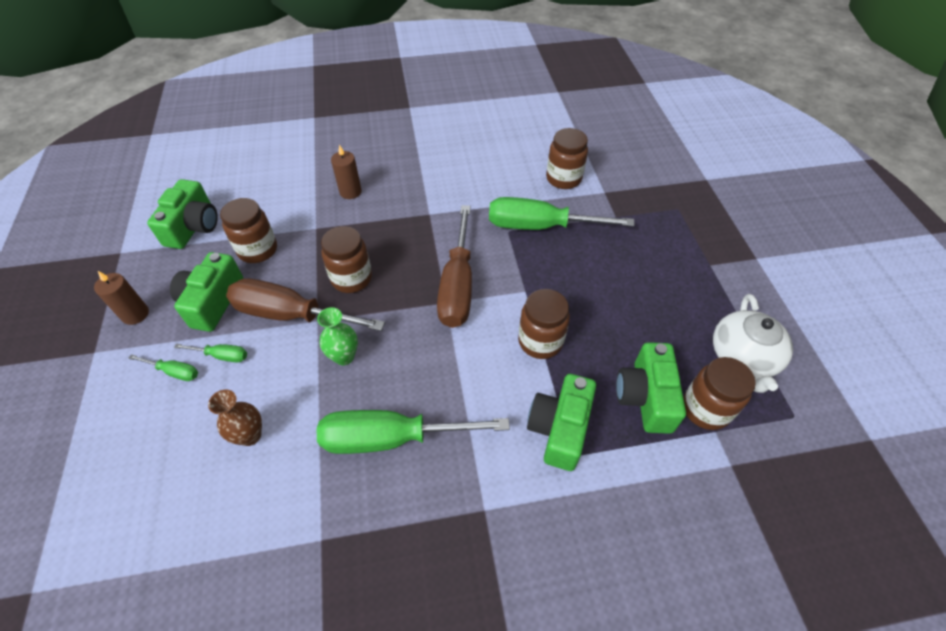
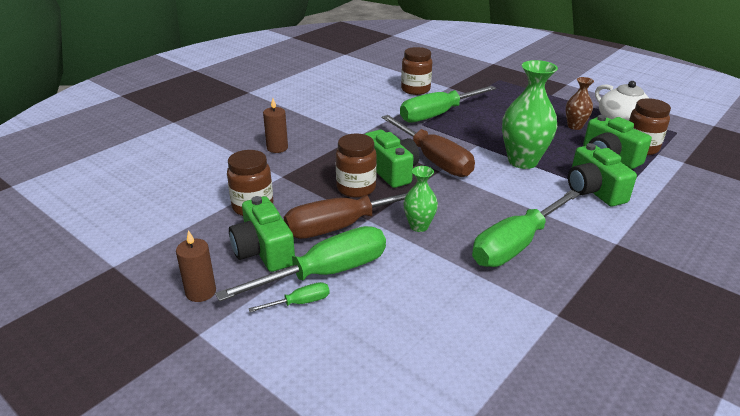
camera: 40 degrees left, 20 degrees down
(193, 227) = (166, 220): green camera -> green camera (391, 171)
(221, 356) = (325, 273): green screwdriver -> green screwdriver, size x2.29
(250, 435) = (423, 298): brown vase -> brown vase (574, 126)
(540, 341) = (522, 161): brown jar -> green vase

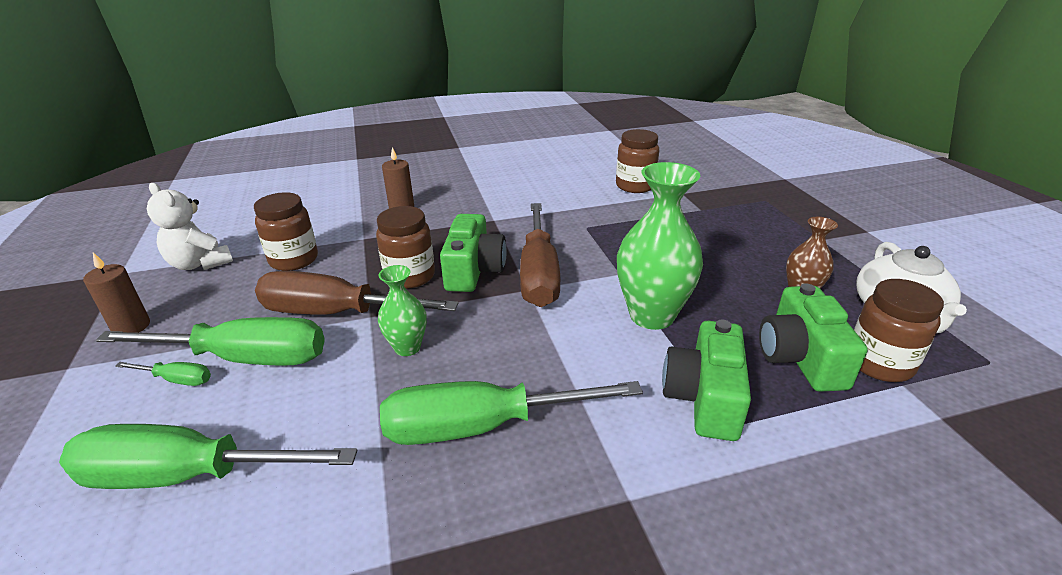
camera: 35 degrees right, 0 degrees up
(177, 235) = (200, 264): none -> white teddy bear
(263, 250) = (235, 308): green camera -> none
(438, 114) = (622, 222): green screwdriver -> green screwdriver (188, 476)

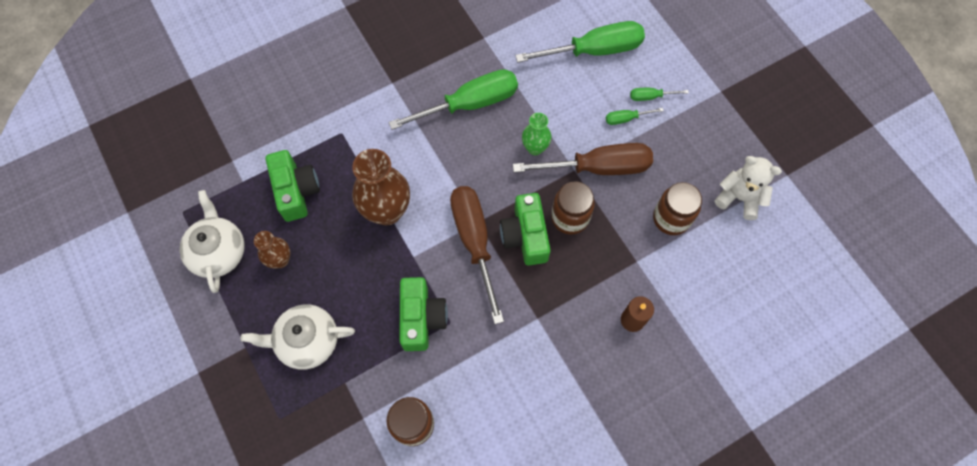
camera: 165 degrees right, 35 degrees up
(131, 327) = (719, 127): brown candle -> none
(244, 358) = (626, 118): green screwdriver -> green screwdriver, size x0.44
(651, 315) = (387, 211): green vase -> brown vase
(704, 398) = (355, 147): green camera -> green camera (421, 318)
(748, 235) = (306, 341): none -> white teapot
(879, 363) = (250, 196): brown jar -> none

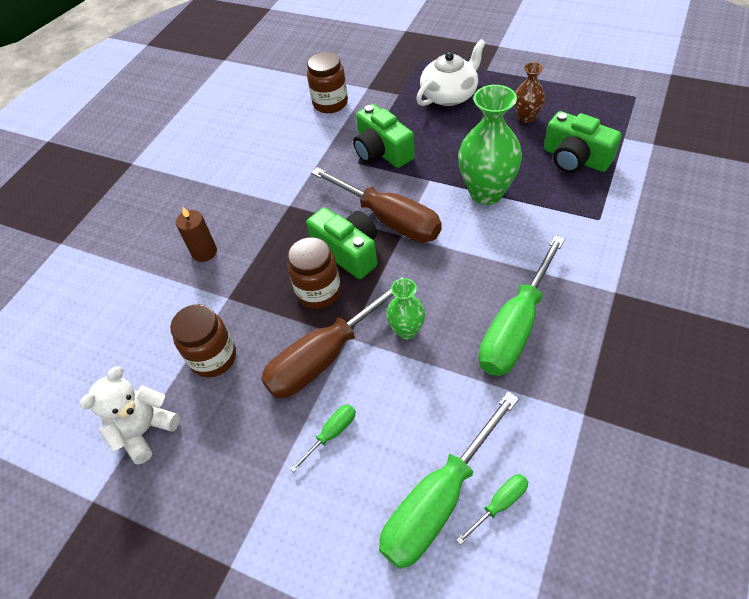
camera: 150 degrees right, 15 degrees down
(218, 251) = (576, 95): white teapot -> none
(387, 211) = (486, 193): brown vase -> green vase
(651, 97) = (320, 486): green screwdriver -> green screwdriver (499, 505)
(739, 198) = (145, 430): white teddy bear -> white teddy bear turned 135 degrees clockwise

